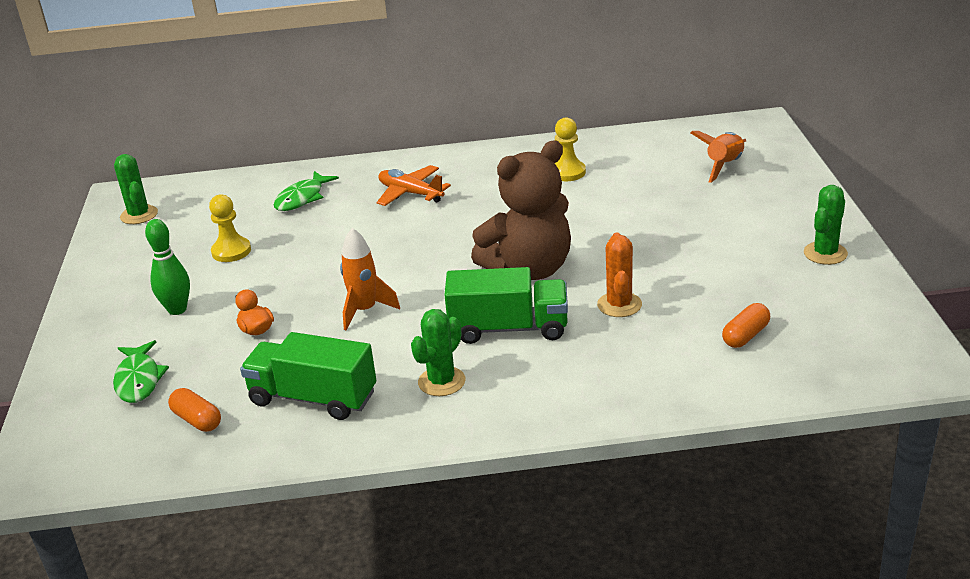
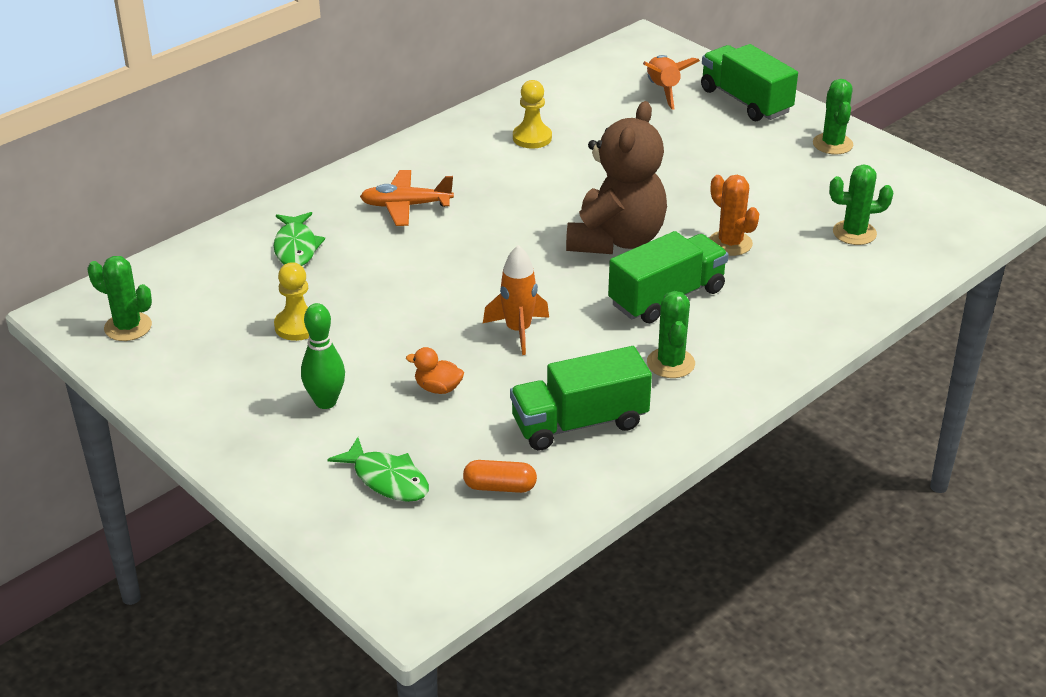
camera: 40 degrees left, 5 degrees up
(745, 336) = (854, 233): orange capsule -> green cactus
(788, 194) = (745, 101): none -> green truck

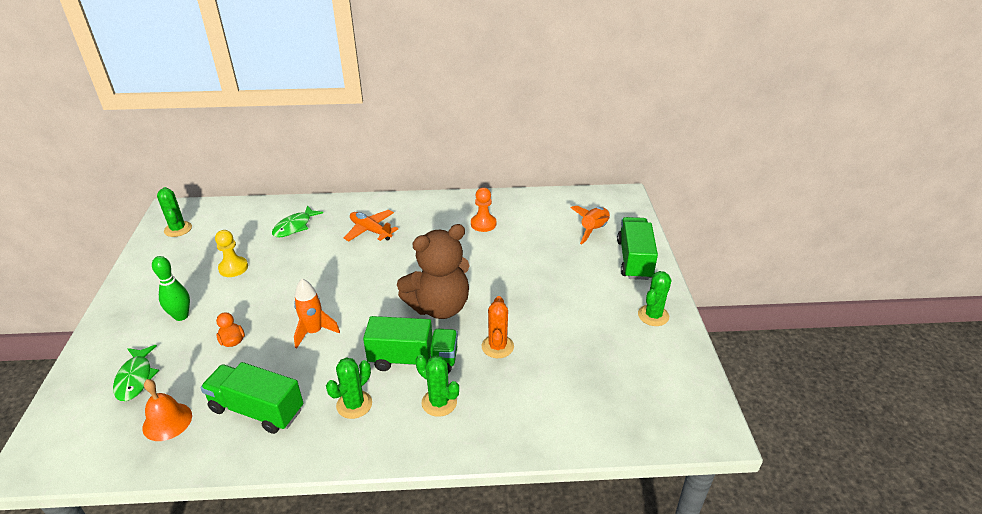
camera: 40 degrees right, 0 degrees up
(500, 487) = (167, 421): orange capsule -> orange bell
(532, 138) = (483, 224): yellow pawn -> orange pawn
(854, 233) = (584, 385): green cactus -> green cactus (439, 402)

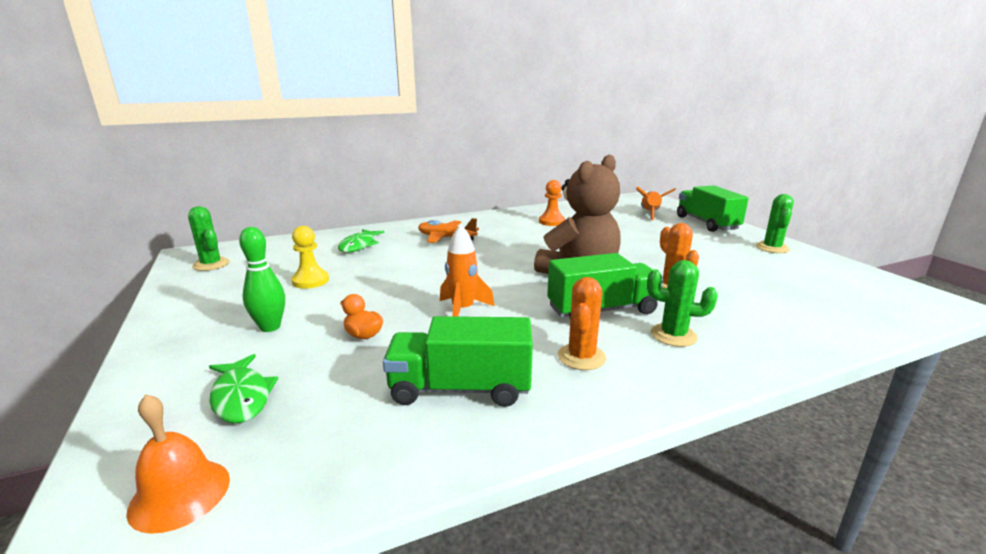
camera: 20 degrees left, 15 degrees down
(167, 421) = (332, 432): orange bell -> orange bell (180, 494)
(354, 404) = (581, 357): green cactus -> orange cactus

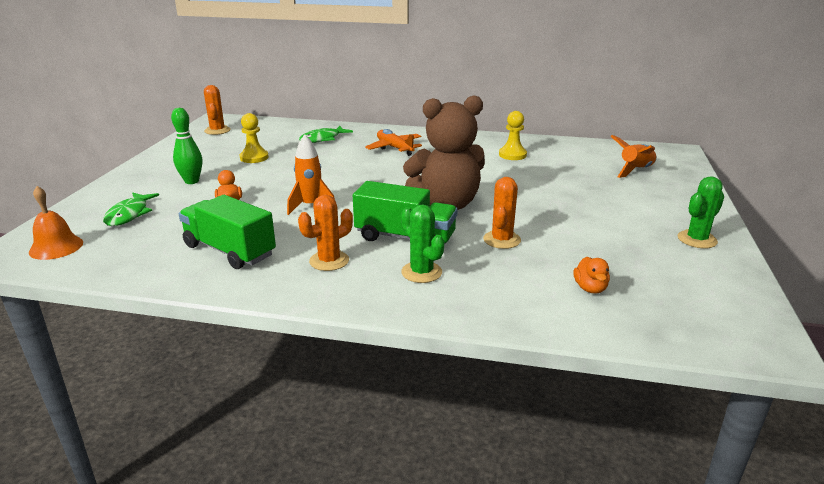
camera: 35 degrees right, 5 degrees up
(211, 264) = (217, 130): green cactus -> orange cactus
(551, 222) = (512, 155): orange pawn -> yellow pawn
(706, 223) = (680, 196): green truck -> none
(793, 302) = (590, 288): none -> orange duck

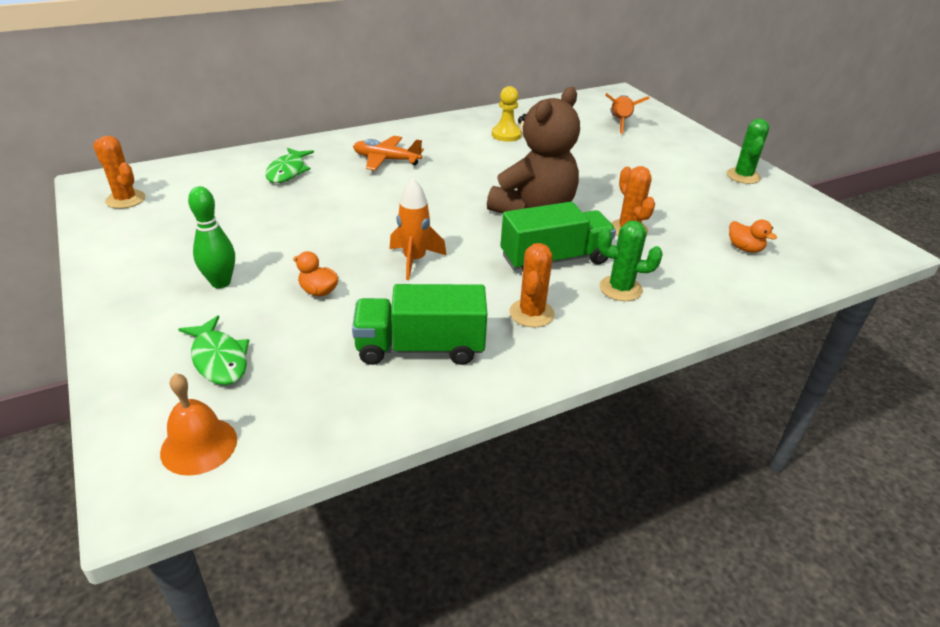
camera: 40 degrees left, 10 degrees up
(254, 157) = (246, 222): yellow pawn -> none

